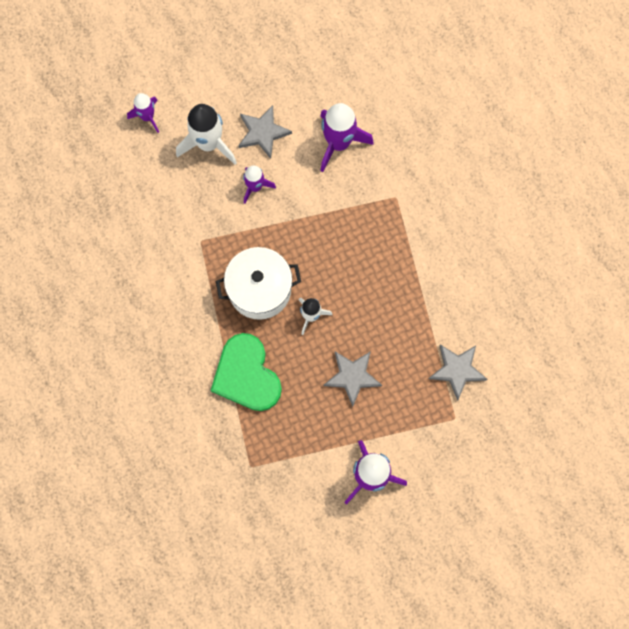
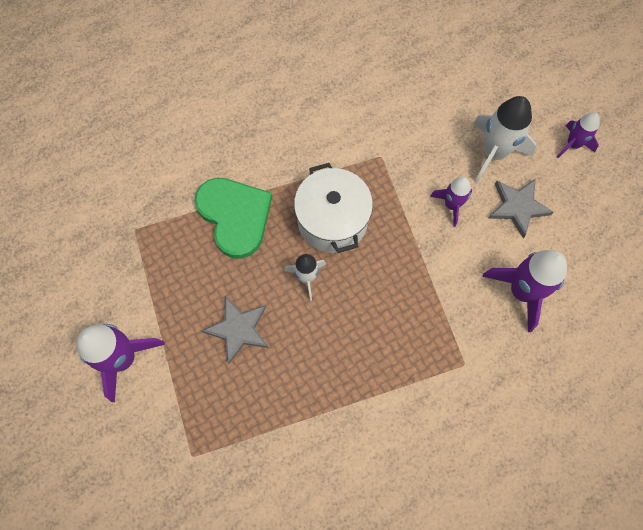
camera: 85 degrees right, 5 degrees down
(147, 117) = (512, 91): purple rocket -> purple rocket (572, 144)
(246, 375) = (235, 216): green heart -> green heart turned 90 degrees clockwise
(457, 370) = (252, 456): grey star -> none

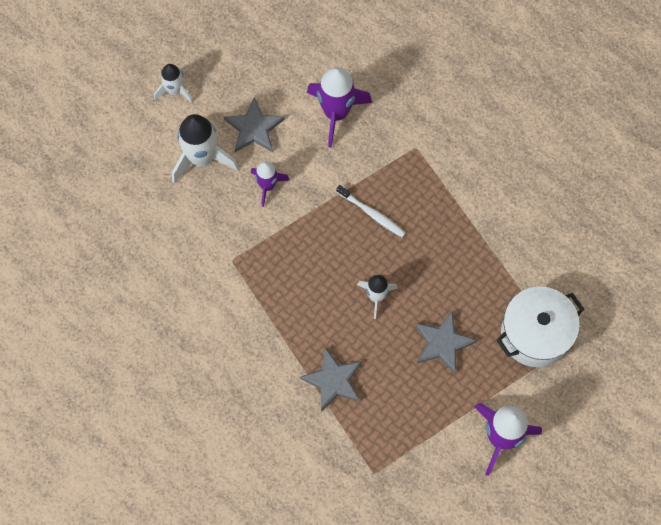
camera: 105 degrees left, 0 degrees up
(235, 216) = (333, 380): green heart -> grey star
(332, 221) = (313, 288): white pot -> white pot (535, 334)
(397, 297) = (372, 214): none -> white toothbrush
(572, 144) = (175, 91): purple rocket -> white rocket

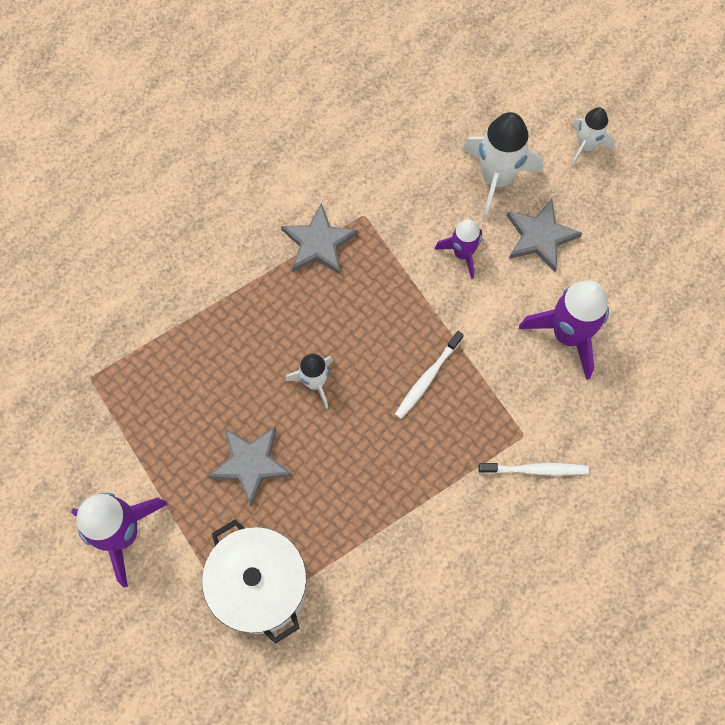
camera: 90 degrees right, 0 degrees up
(333, 380) = (208, 331): grey star -> grey star (319, 243)
(442, 140) = (536, 470): none -> white toothbrush

